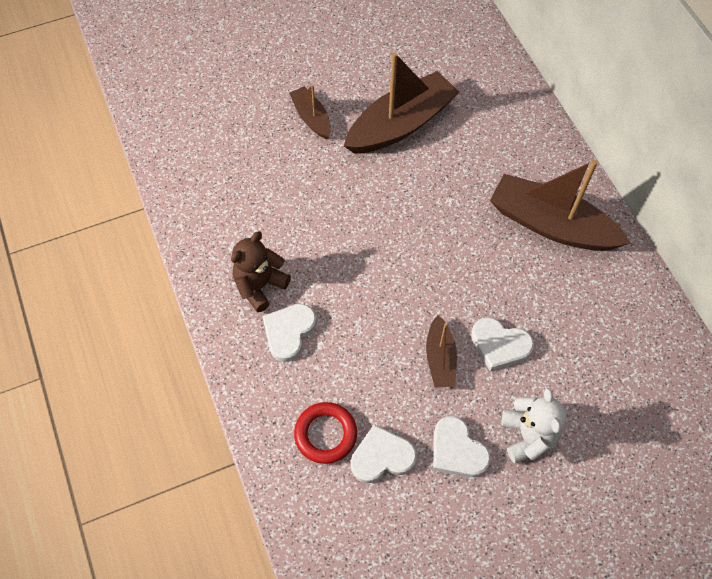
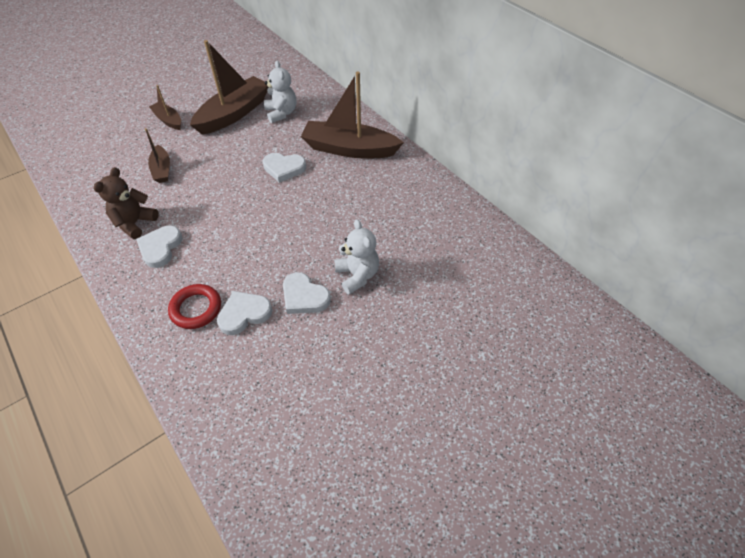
camera: 15 degrees left, 10 degrees down
(440, 358) = (282, 241): brown boat -> brown boat (162, 169)
(466, 137) = (281, 113): none -> white teddy bear
(500, 345) = (325, 224): white heart -> white heart (284, 168)

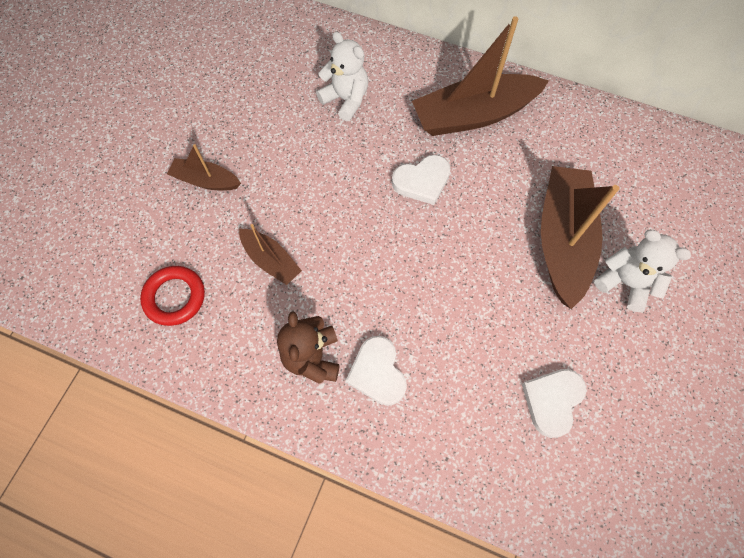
camera: 30 degrees left, 15 degrees up
(196, 309) = (494, 426): red ring -> red ring (175, 297)
(234, 114) = (285, 128): brown boat -> brown boat (562, 240)
(304, 296) = (594, 341): white heart -> none

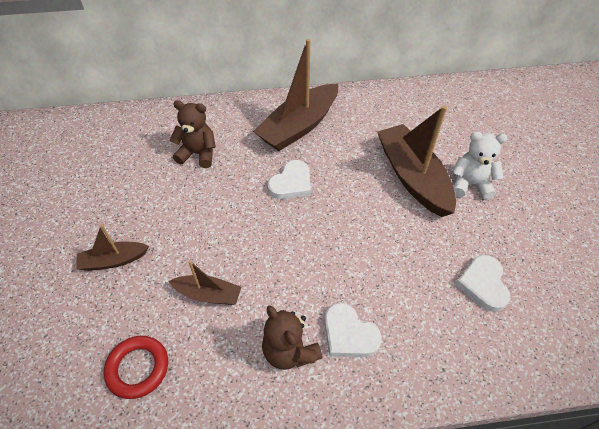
camera: 30 degrees left, 15 degrees down
(346, 99) = (198, 154): white teddy bear -> brown teddy bear

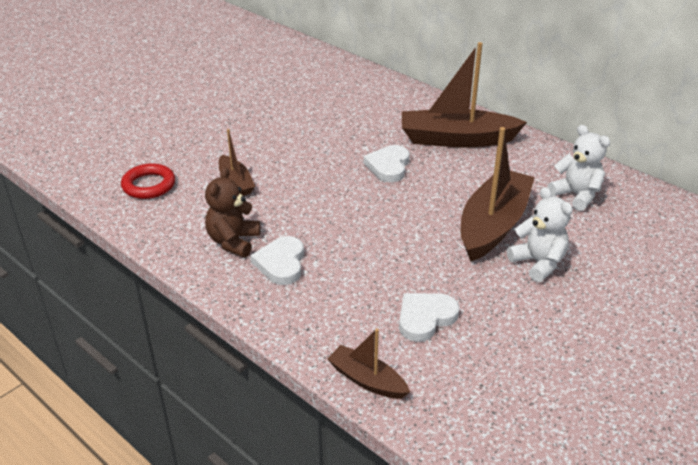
camera: 50 degrees right, 15 degrees down
(113, 260) = (214, 131): brown boat -> brown boat (367, 380)
(198, 154) = (353, 111): brown teddy bear -> none
(291, 183) = (388, 166): white heart -> white heart turned 105 degrees clockwise
(417, 118) = (576, 195): none -> white teddy bear

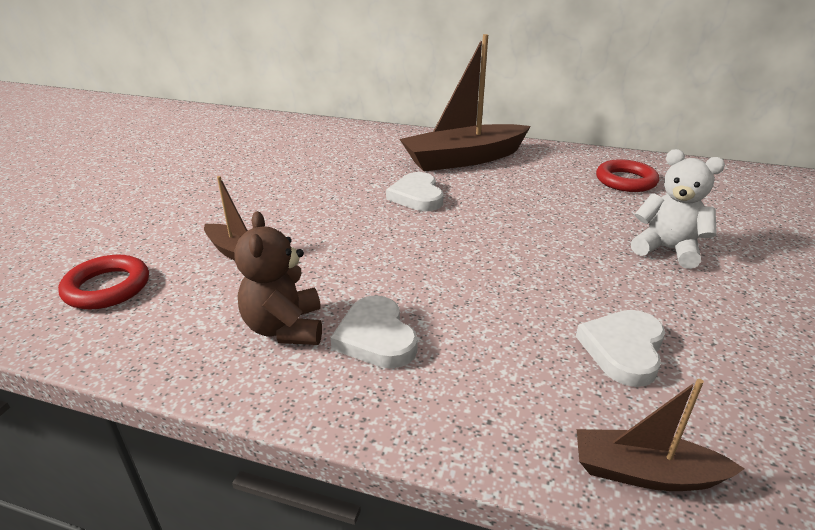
camera: 25 degrees left, 5 degrees down
(493, 225) = (582, 225): brown boat -> none
(576, 195) = (625, 181): white teddy bear -> red ring

